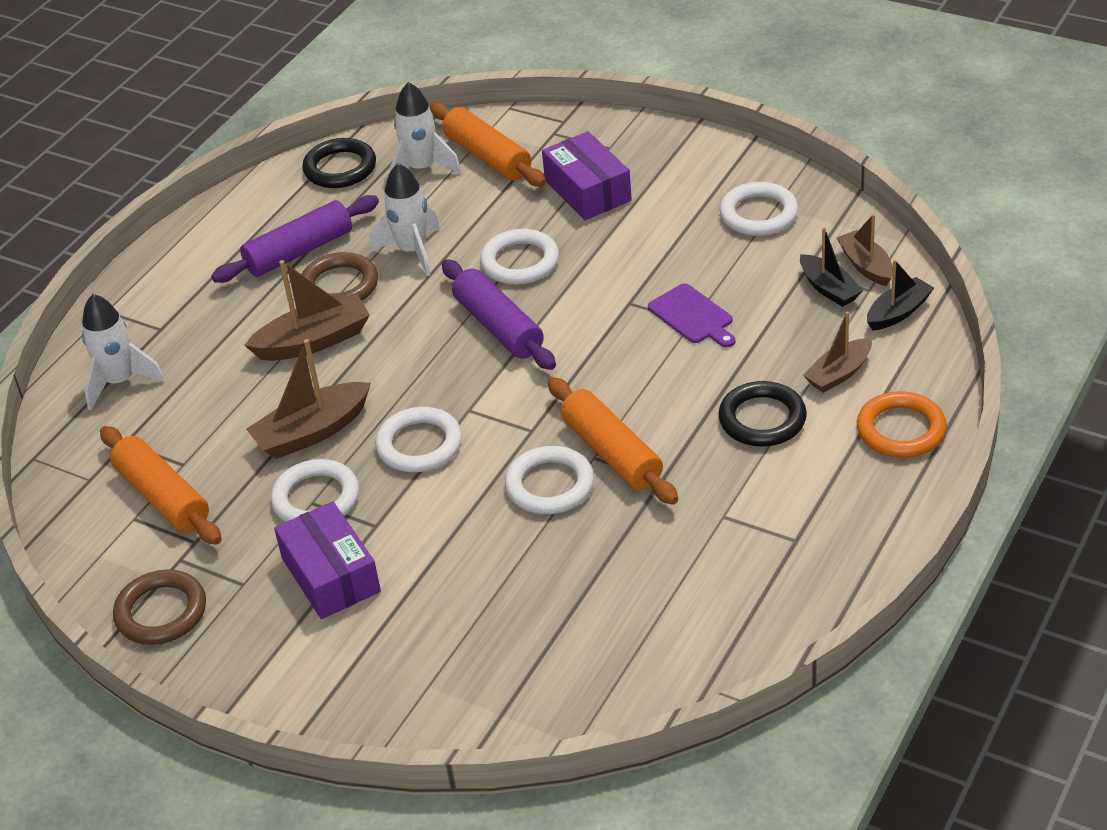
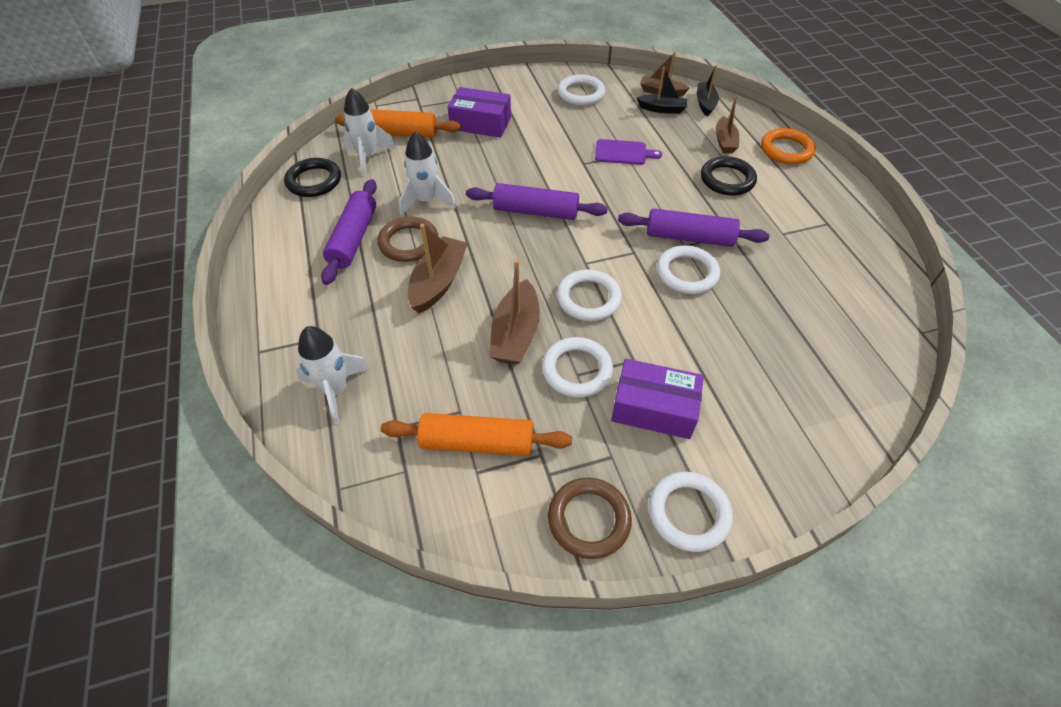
camera: 50 degrees left, 10 degrees up
(520, 262) = (497, 174): white ring -> white ring (688, 513)
(612, 452) = (689, 237): orange rolling pin -> purple rolling pin

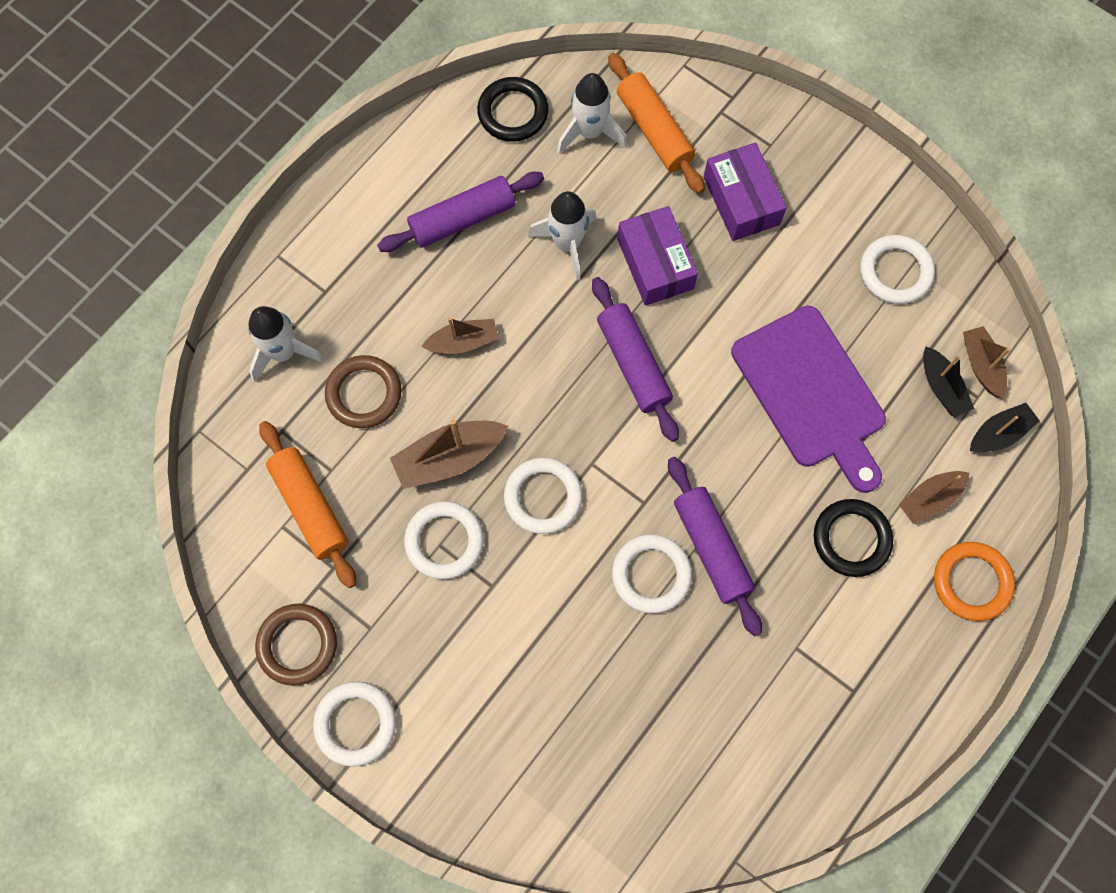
camera: 55 degrees right, 20 degrees up
(408, 243) = (494, 274): brown ring -> brown ring (364, 393)
(438, 282) = (463, 342): brown boat -> brown boat, size x0.66
(623, 152) = (811, 393): purple cutting board -> purple cutting board, size x2.06
(654, 408) = (447, 636): purple box -> purple box (655, 264)

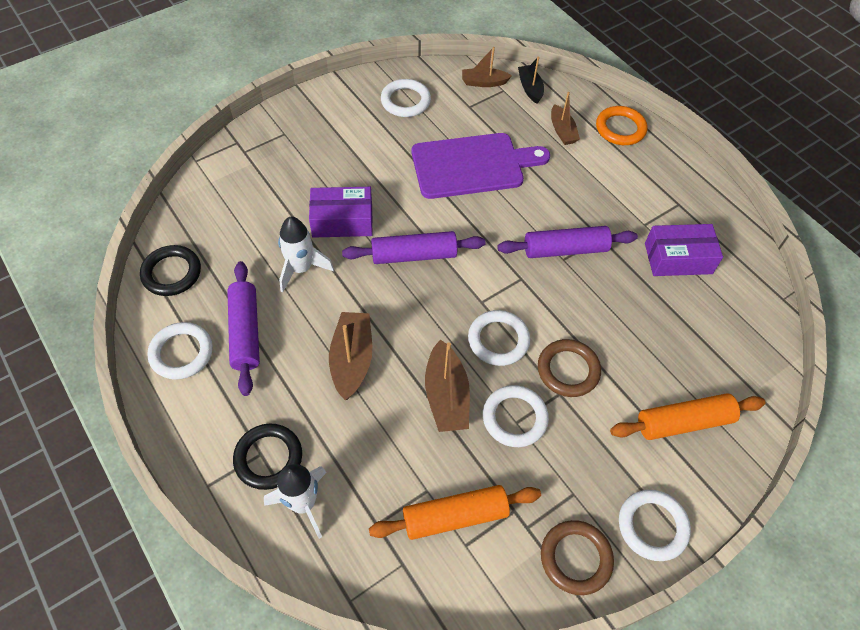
camera: 75 degrees left, 15 degrees down
(364, 393) = (367, 446): brown ring -> brown ring (568, 370)
(463, 342) = (352, 360): brown boat -> brown boat, size x1.52
(589, 132) = (217, 229): white rocket -> none
(651, 574) = (575, 289): white ring -> white ring (181, 353)
(654, 131) = (237, 192): orange rolling pin -> orange rolling pin (684, 422)
(741, 200) = (317, 160): purple box -> purple box (678, 258)
(851, 539) = (578, 175): black ring -> black ring (268, 458)
(941, 387) = (491, 104): black boat -> none

